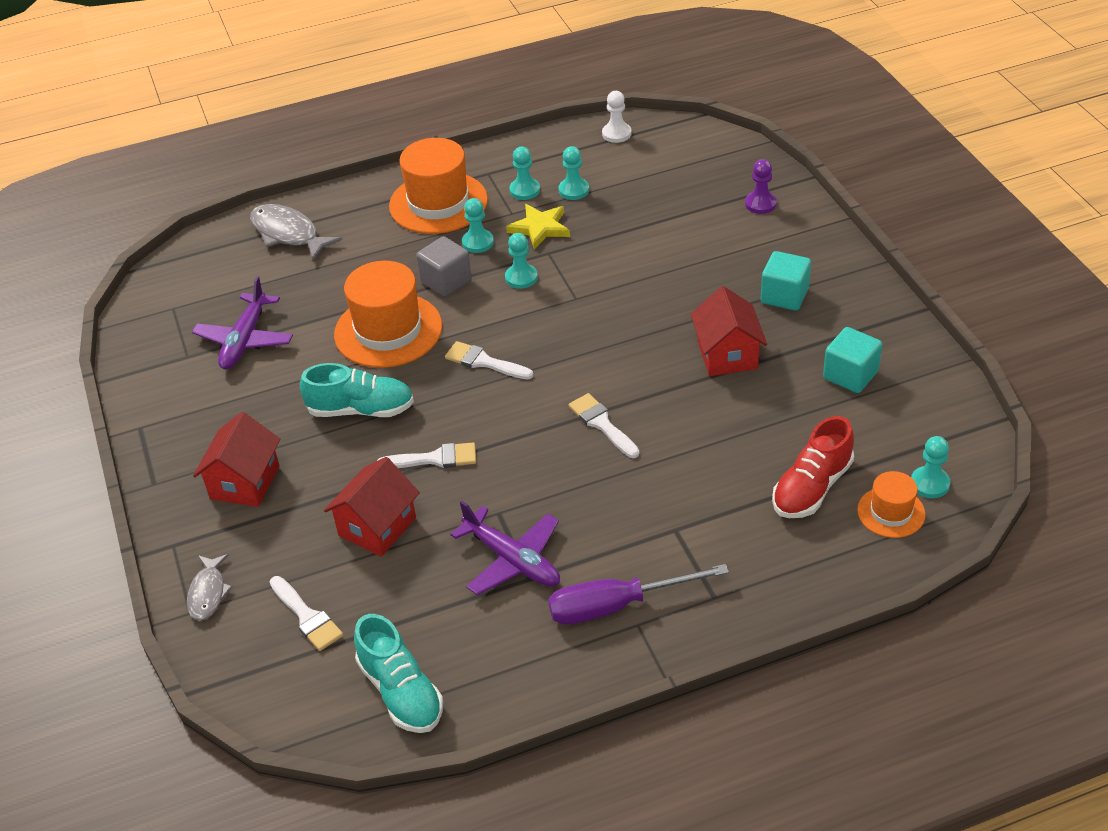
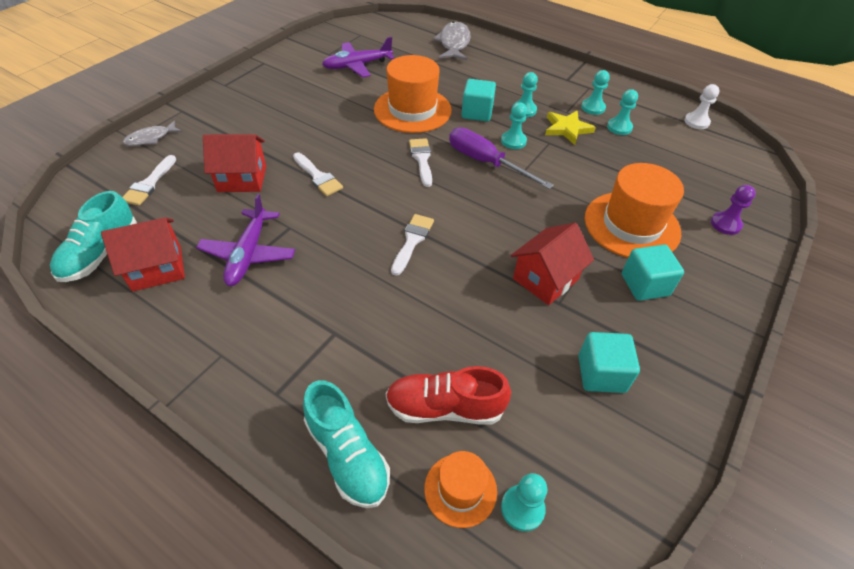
camera: 50 degrees right, 5 degrees up
(245, 482) = (246, 113): red house -> red house (157, 268)
(361, 410) = (337, 129): turquoise shoe -> turquoise shoe (347, 455)
(438, 203) = (540, 81): orange hat -> orange hat (631, 225)
(446, 281) = (477, 113): grey cube -> turquoise cube
(616, 605) = (234, 333): purple screwdriver -> purple screwdriver (485, 162)

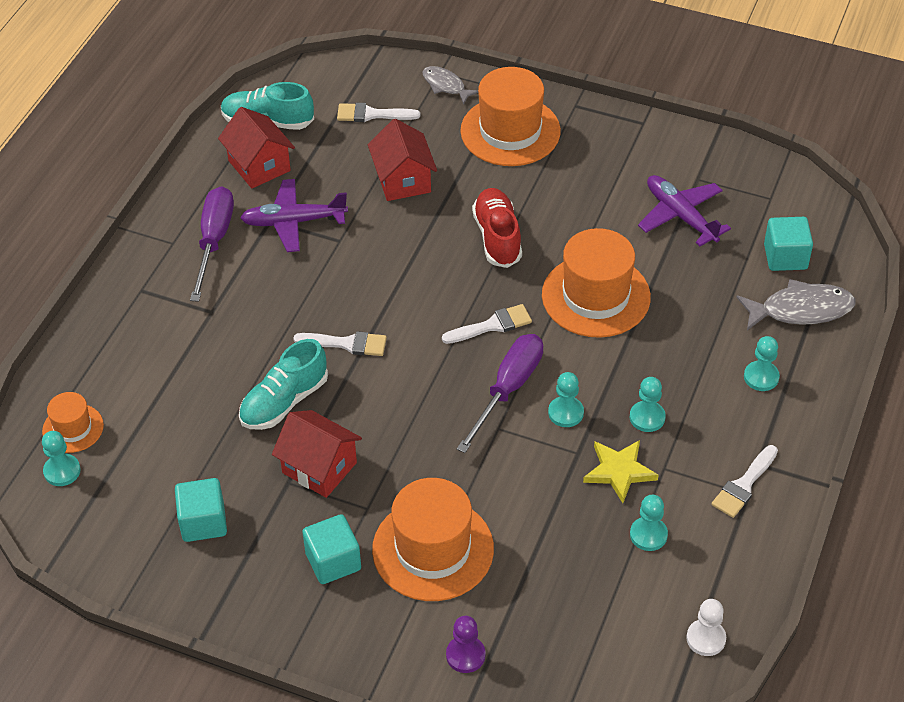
camera: 80 degrees right, 0 degrees up
(228, 117) = (510, 131): none -> orange hat
(239, 318) = (214, 241): none -> purple screwdriver
(318, 176) = (427, 240): white brush -> white brush (744, 485)
(347, 455) = (92, 350): turquoise shoe -> turquoise shoe (284, 402)
(444, 407) = (146, 406): red shoe -> red shoe (497, 237)
(477, 113) = (617, 365): turquoise cube -> turquoise cube (785, 257)
(593, 108) = (689, 500): turquoise pawn -> turquoise pawn (761, 377)

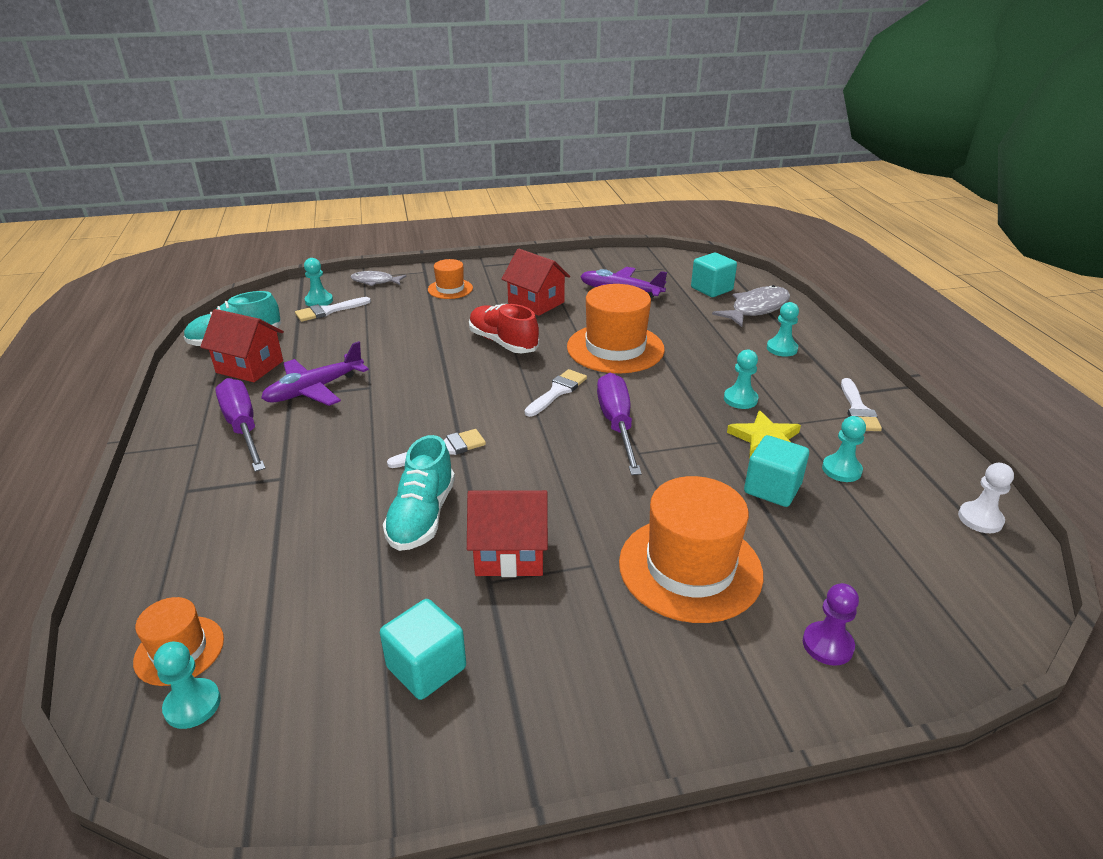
camera: 35 degrees left, 15 degrees down
(333, 561) = (607, 630): turquoise cube -> turquoise cube (772, 488)
(403, 180) = (391, 336): red house -> red house (536, 303)
(510, 131) = (450, 289): orange hat -> orange hat, size x0.53
(565, 413) = (679, 421): turquoise pawn -> turquoise pawn (319, 301)

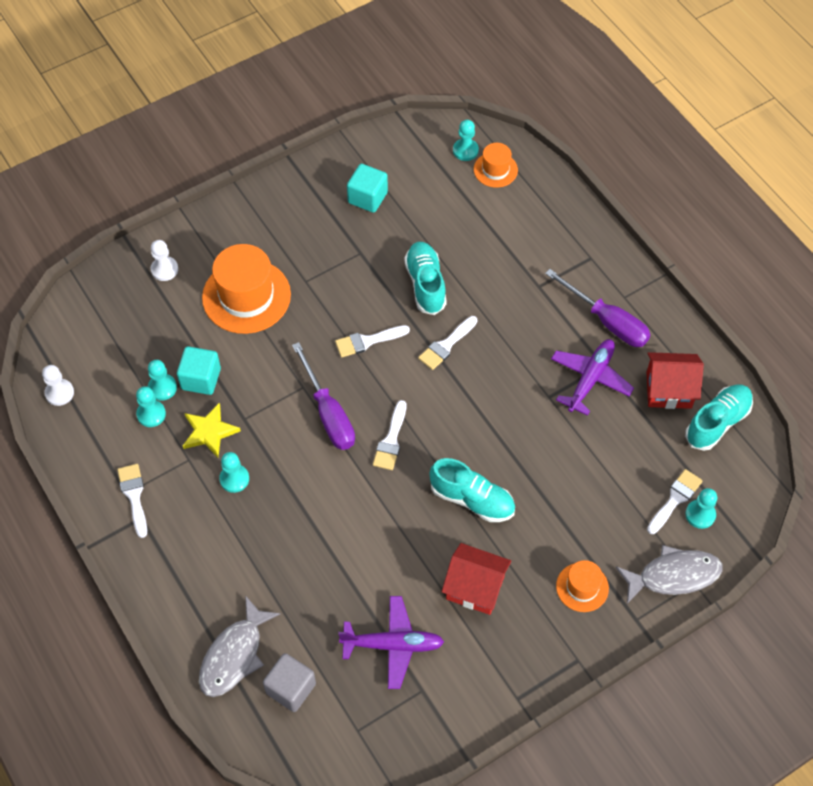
camera: 160 degrees right, 25 degrees up
(375, 281) = (673, 575): grey fish -> grey fish, size x1.62
(503, 342) = (472, 499): red shoe -> turquoise shoe
(510, 553) = (357, 274): red house -> none
(537, 475) = (367, 341): none -> white brush
(615, 348) = (363, 524): orange hat -> none
(711, 289) = (291, 688): turquoise cube -> grey cube
(781, 348) = (203, 577): turquoise pawn -> turquoise pawn (162, 388)
(827, 645) = (164, 269): purple pawn -> white pawn

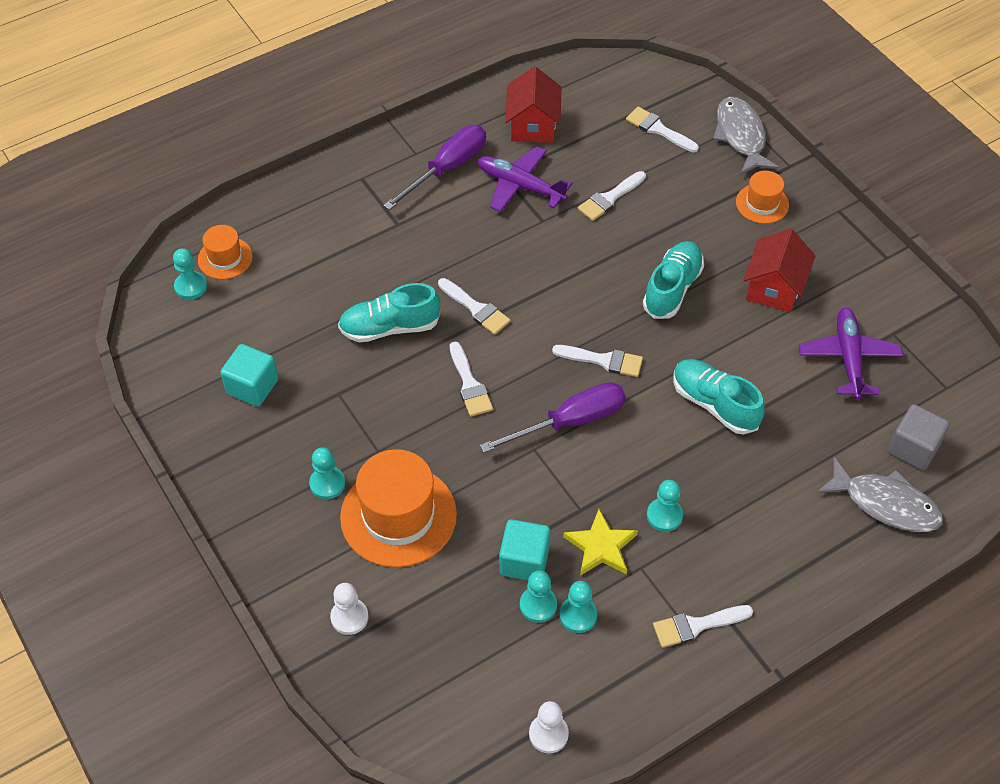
camera: 90 degrees left, 5 degrees down
(580, 452) = (609, 198): none -> white brush
(700, 514) = (673, 113): turquoise pawn -> turquoise pawn (327, 484)
(717, 422) = (570, 93): turquoise shoe -> turquoise shoe (714, 404)

